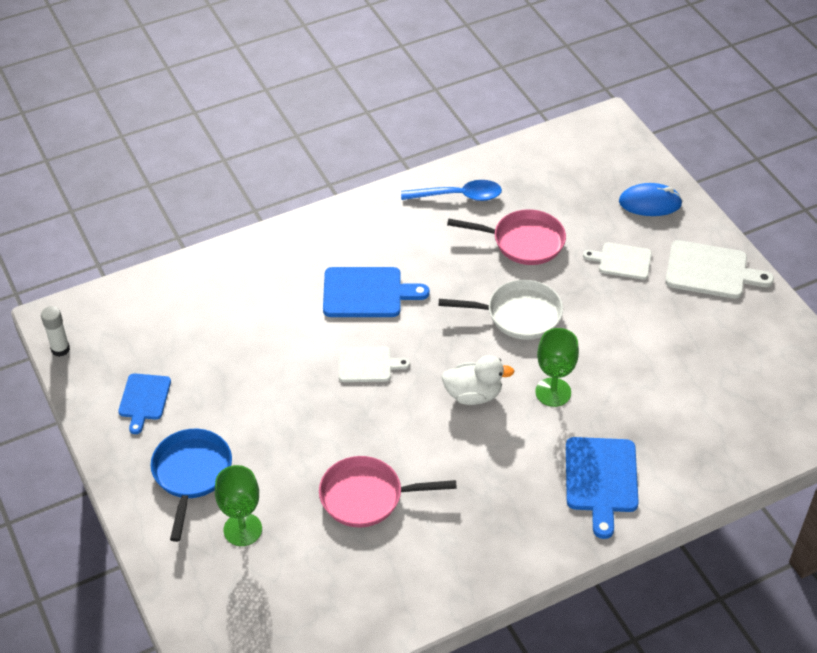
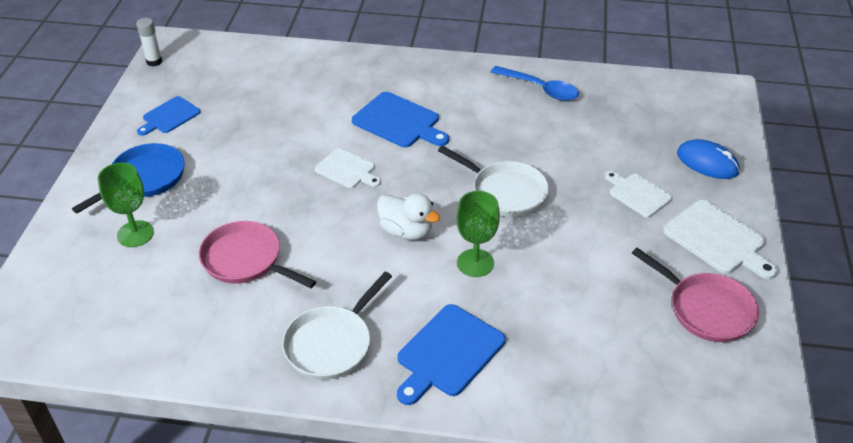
camera: 35 degrees right, 5 degrees down
(508, 524) = (332, 343): none -> white pan
(523, 242) = (562, 142): pink pan -> pink pan (706, 309)

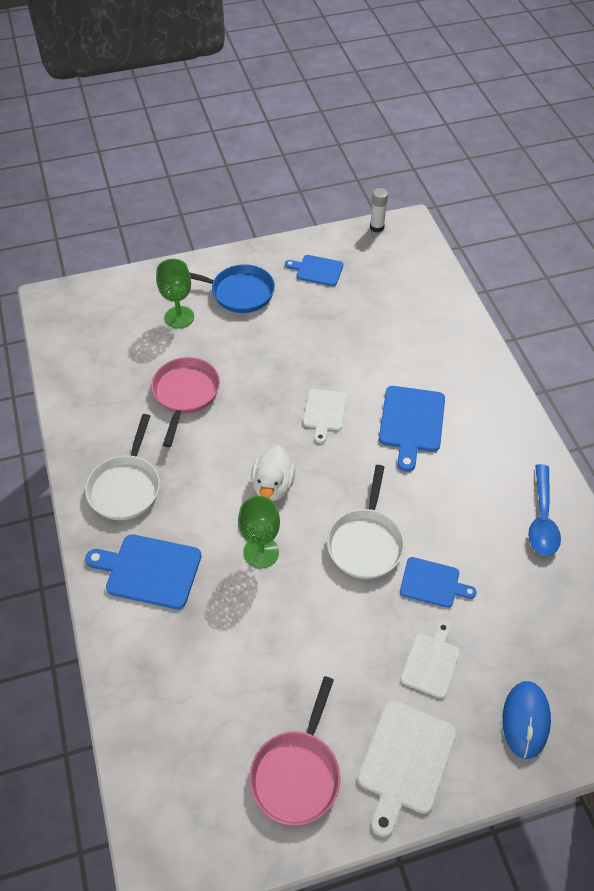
camera: 65 degrees right, 10 degrees up
(332, 343) = (126, 487): white pan -> white pan turned 90 degrees counterclockwise
(566, 167) = (433, 583): none -> blue cutting board

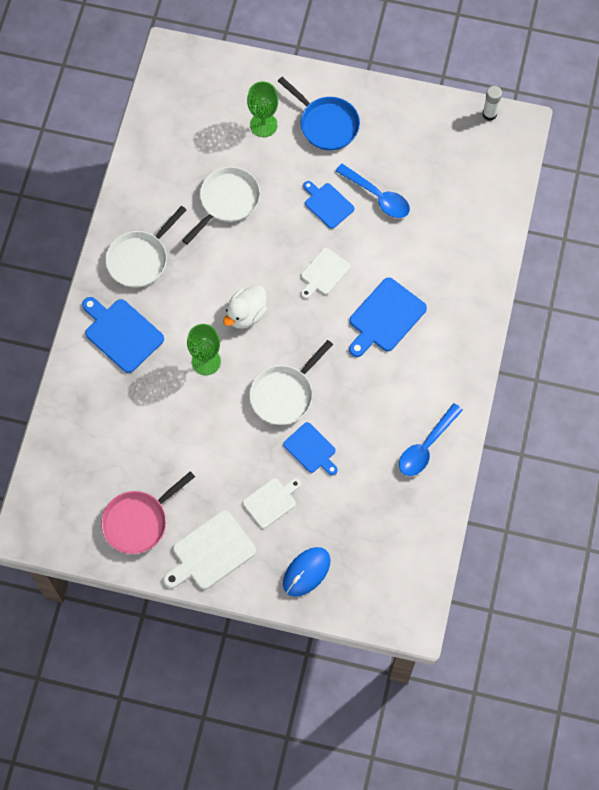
camera: 30 degrees right, 15 degrees up
(185, 394) = (227, 201): pink pan -> white pan
(317, 270) = (406, 134): blue cutting board -> blue cutting board (327, 204)
(328, 327) = (378, 196): none -> blue spoon

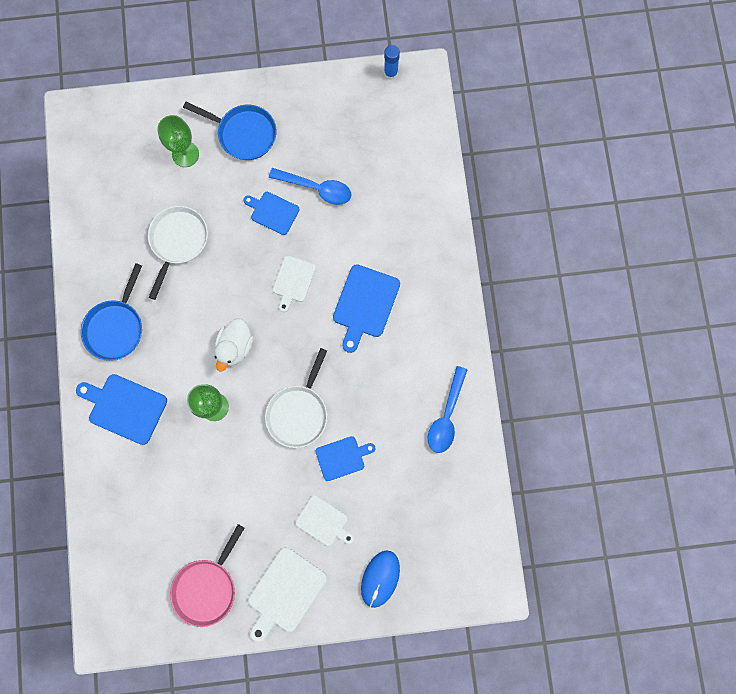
camera: 20 degrees left, 10 degrees up
(140, 259) = (116, 327): white pan -> blue pan
(271, 501) = (323, 522): white cutting board -> white cutting board turned 90 degrees clockwise
(311, 449) = (342, 457): blue cutting board -> blue cutting board turned 45 degrees counterclockwise
(489, 114) = (390, 73): white glue stick -> blue glue stick

